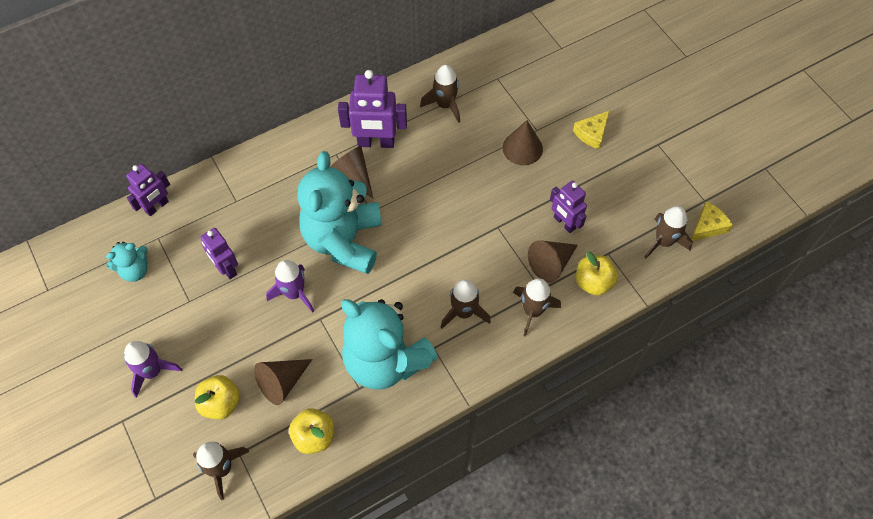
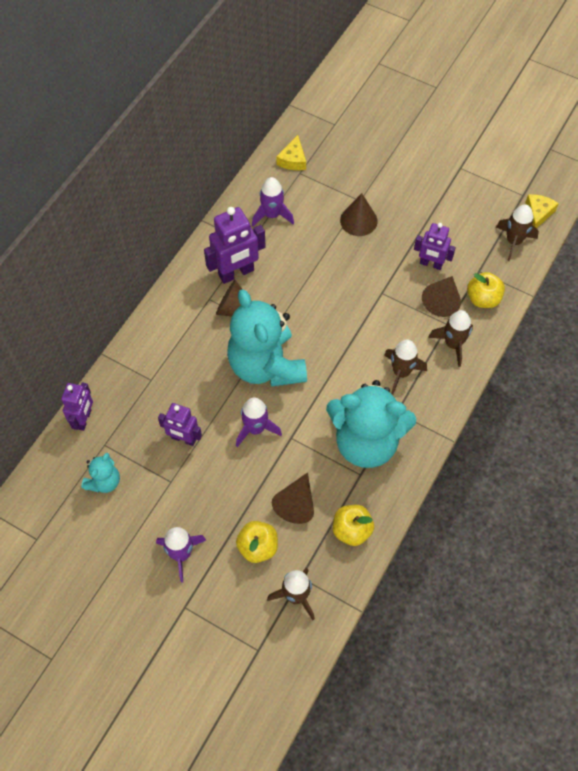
camera: 30 degrees left, 0 degrees up
(445, 105) = (272, 215): brown rocket -> purple rocket
(592, 133) = (405, 183): yellow cheese -> yellow cheese (293, 160)

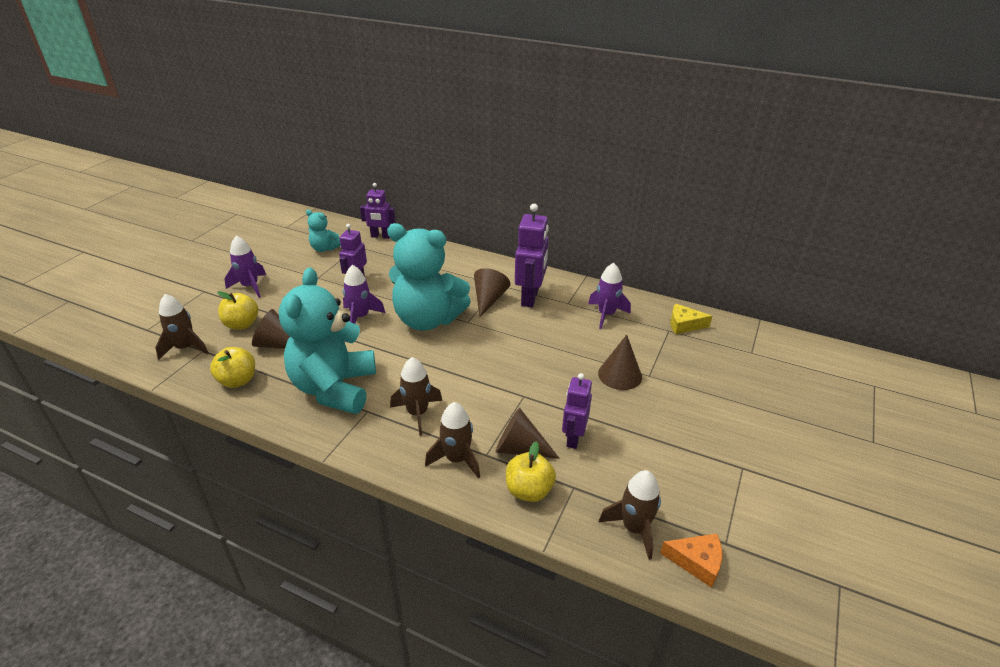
camera: 85 degrees right, 25 degrees down
(236, 273) = (530, 297): purple robot -> purple robot turned 135 degrees counterclockwise
(266, 365) = (428, 320): turquoise teddy bear -> turquoise teddy bear turned 135 degrees counterclockwise
(538, 214) = (697, 562): yellow cheese -> orange cheese

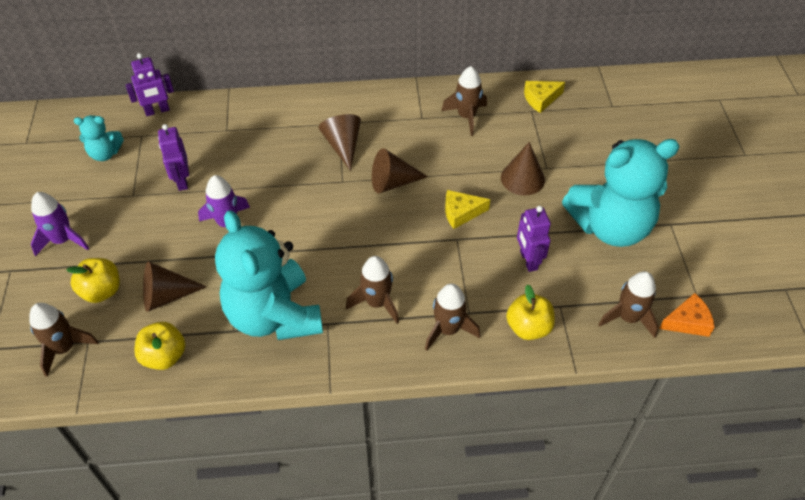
camera: 30 degrees left, 15 degrees up
(428, 320) = (301, 196): turquoise teddy bear -> turquoise teddy bear (610, 227)
(520, 448) = (492, 292): brown cone -> brown cone (393, 182)
(530, 297) = (381, 126): purple robot -> none
(543, 379) = (461, 213): none -> yellow cheese
(606, 315) = (466, 117): purple rocket -> brown rocket

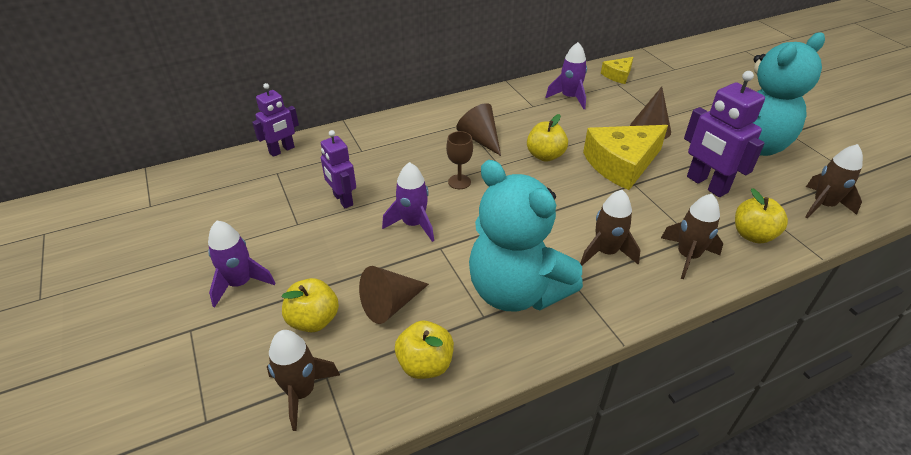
camera: 20 degrees left, 10 degrees down
(105, 153) = (246, 196): turquoise teddy bear -> none
(294, 190) = (459, 182): none -> brown goblet
(393, 182) = (545, 156): brown cone -> yellow apple
(461, 213) = (621, 164): yellow cheese -> yellow cheese, size x1.93
(466, 117) = (569, 98): brown rocket -> purple rocket
(528, 260) = (706, 185): purple robot -> purple robot, size x1.56
(687, 322) = (868, 196): orange cheese -> none

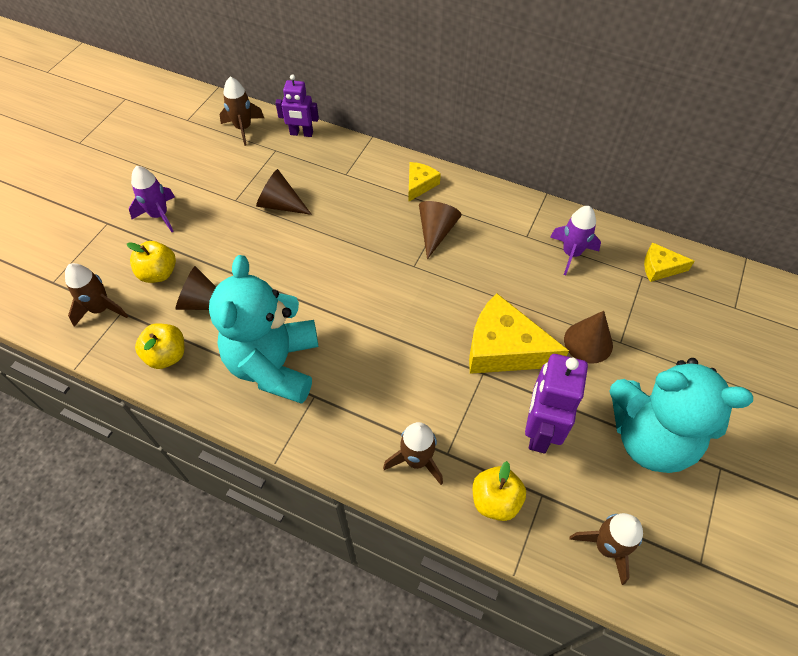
camera: 50 degrees right, 15 degrees up
(342, 200) = (280, 204): purple robot -> brown cone
(413, 224) = (291, 261): purple rocket -> none
(424, 123) = (419, 184): none -> yellow cheese
(459, 182) = (366, 255): brown goblet -> none
(545, 156) = (458, 288): yellow apple -> none
(606, 252) = (369, 399): brown rocket -> brown rocket (243, 128)

